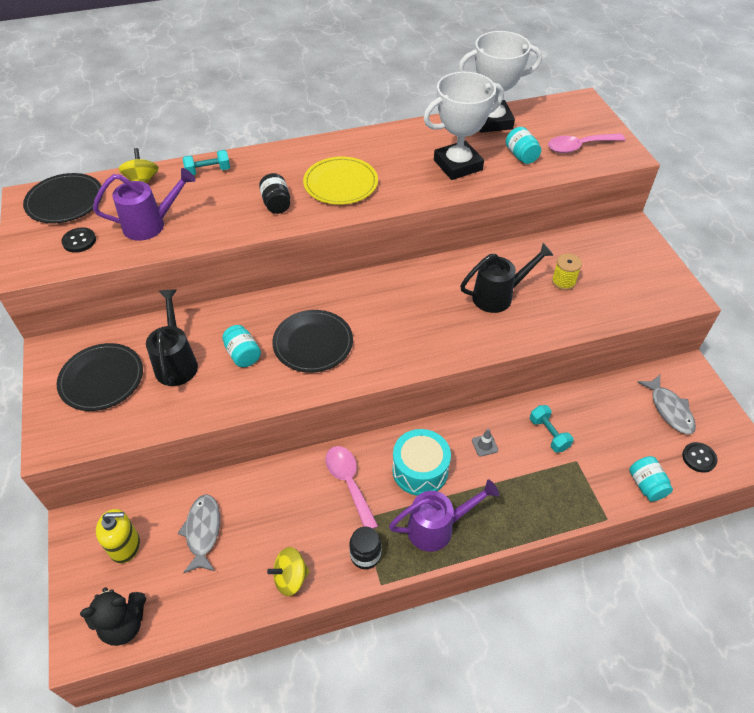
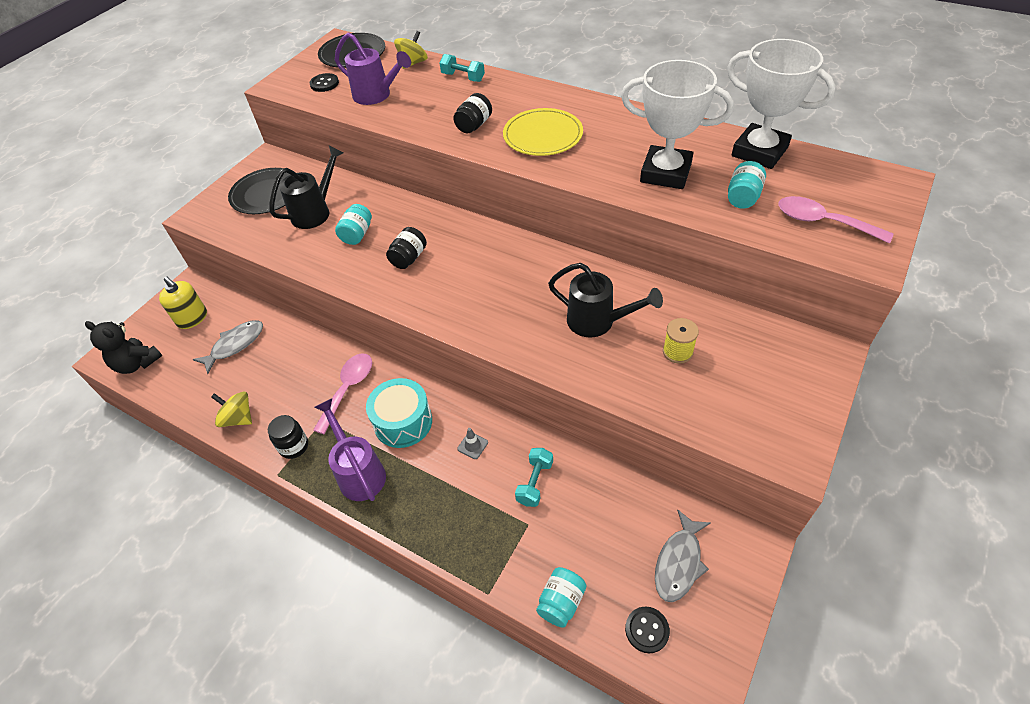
camera: 50 degrees right, 0 degrees up
(313, 343) = (409, 258): black plate -> black jar
(437, 528) = (359, 473): purple watering can -> purple watering can turned 150 degrees counterclockwise

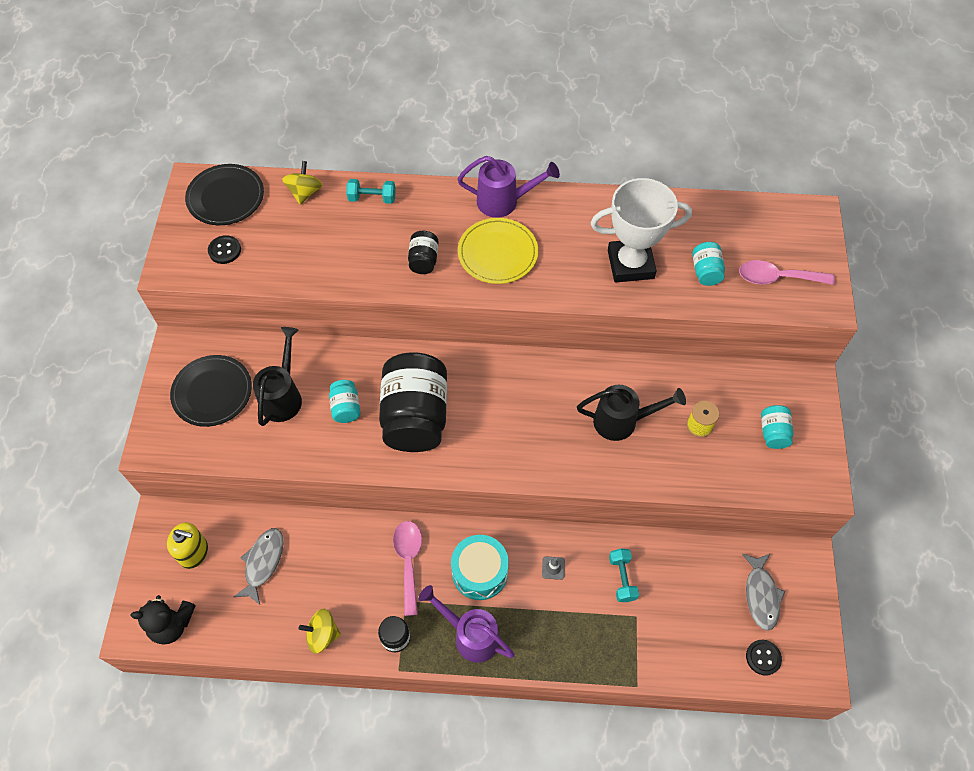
camera: 30 degrees left, 10 degrees up
(376, 95) = (295, 250): purple watering can -> purple watering can (503, 201)
(409, 258) = (415, 416): black jar -> black jar, size x2.26
(561, 602) = (693, 666): turquoise jar -> turquoise jar (773, 433)
(759, 152) = (696, 214): white trophy -> none

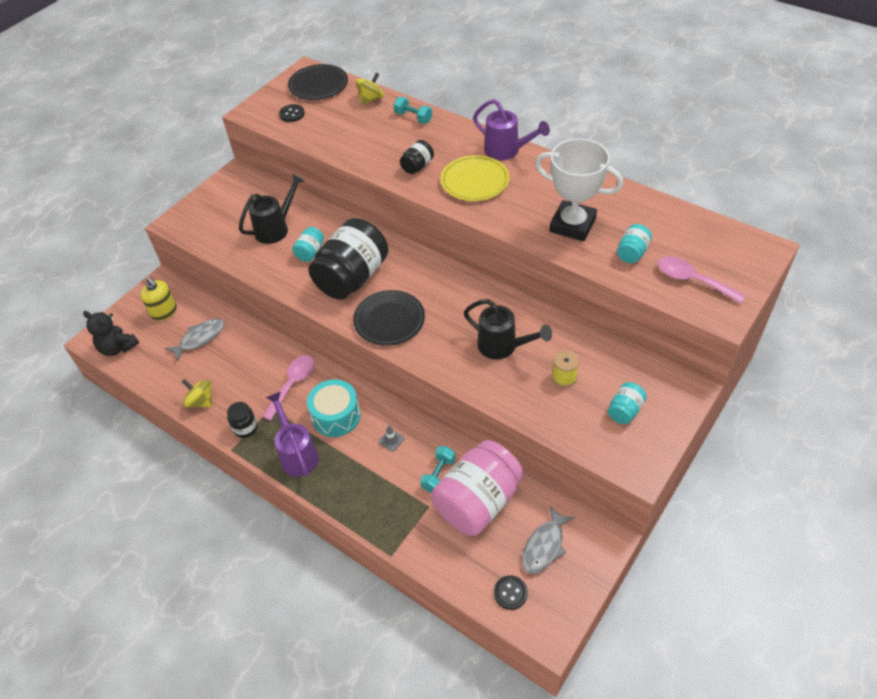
camera: 35 degrees right, 10 degrees down
(212, 392) = (234, 208): black plate -> black plate (389, 320)
(676, 586) = (478, 502): none -> pink jar

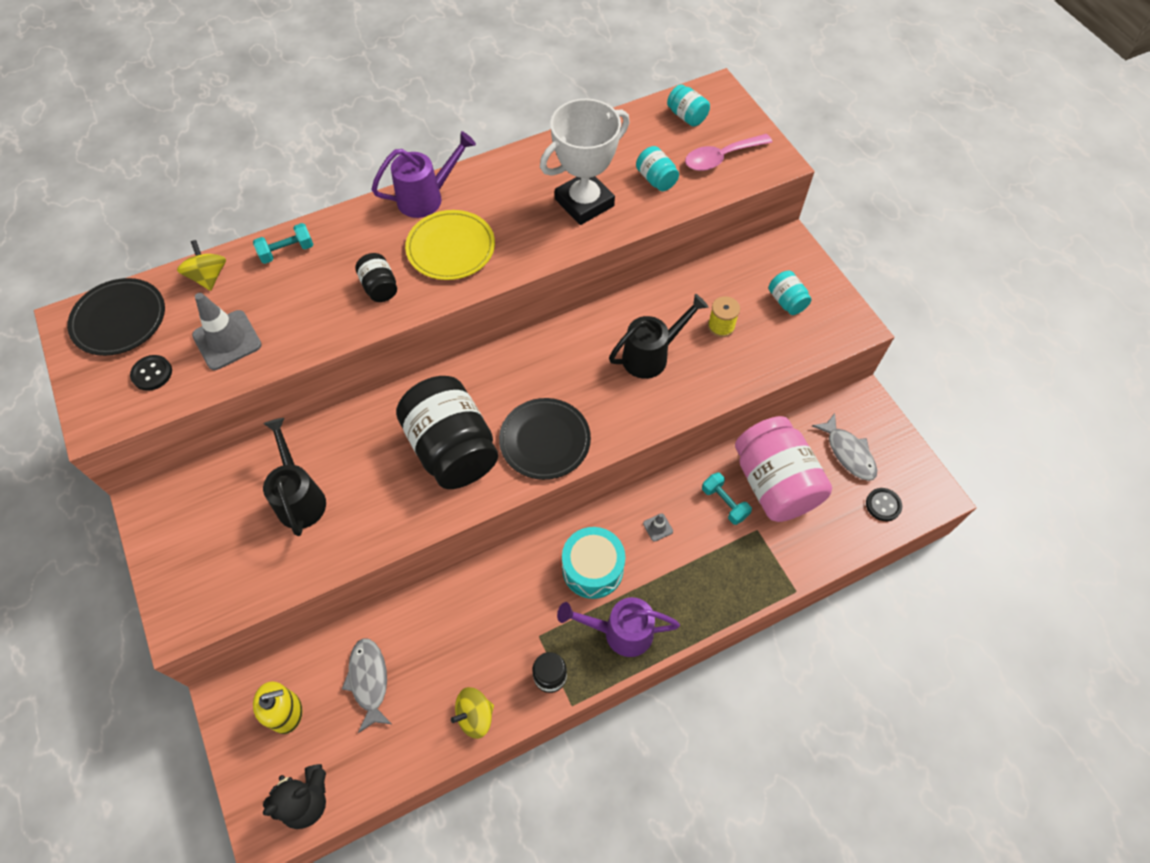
camera: 65 degrees left, 10 degrees up
(292, 384) = (518, 597): pink spoon -> none
(310, 252) = (375, 476): turquoise jar -> turquoise jar (686, 116)
(333, 128) = (227, 340): none -> grey traffic cone

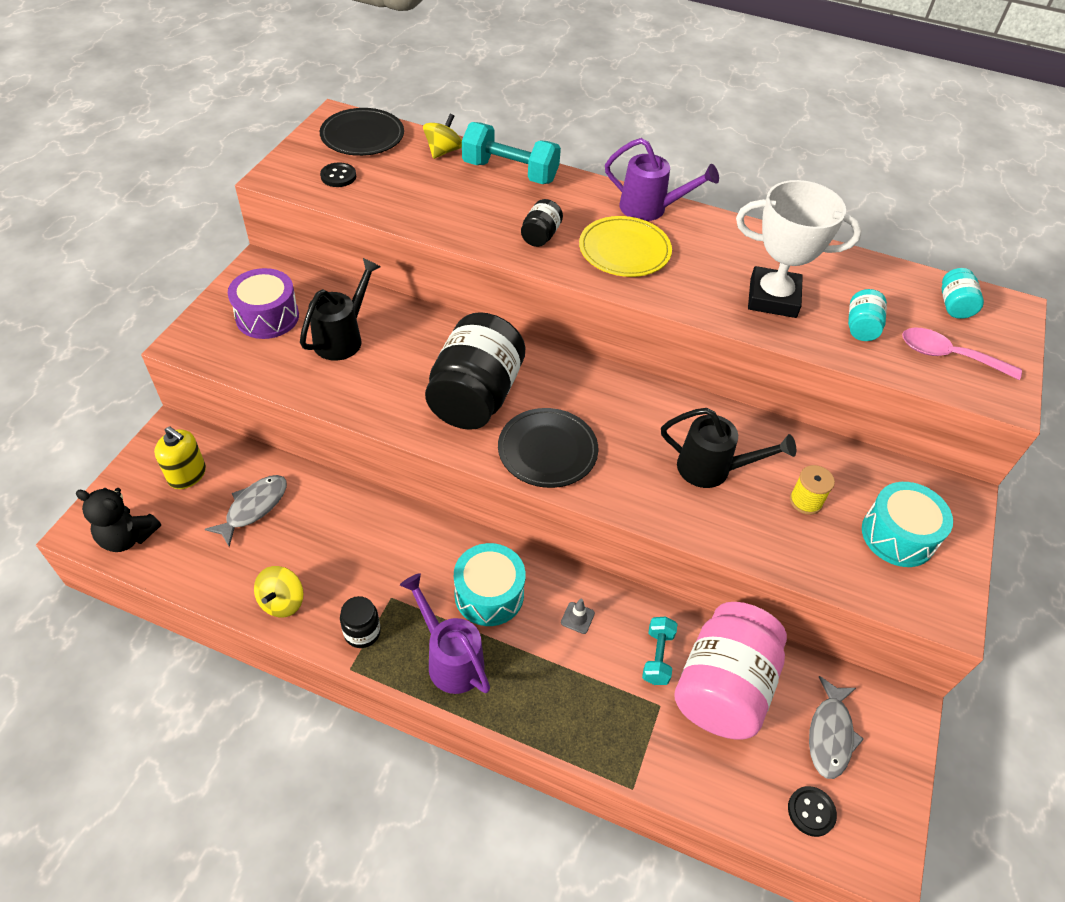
camera: 45 degrees right, 10 degrees down
(216, 538) = (267, 317): none -> purple drum
(227, 340) = (404, 192): grey traffic cone -> none
(287, 251) = (510, 172): turquoise dumbbell -> turquoise dumbbell, size x1.79
(475, 716) = (282, 601): yellow spinning top -> yellow spinning top turned 90 degrees counterclockwise
(786, 301) = (898, 535): turquoise jar -> turquoise drum

